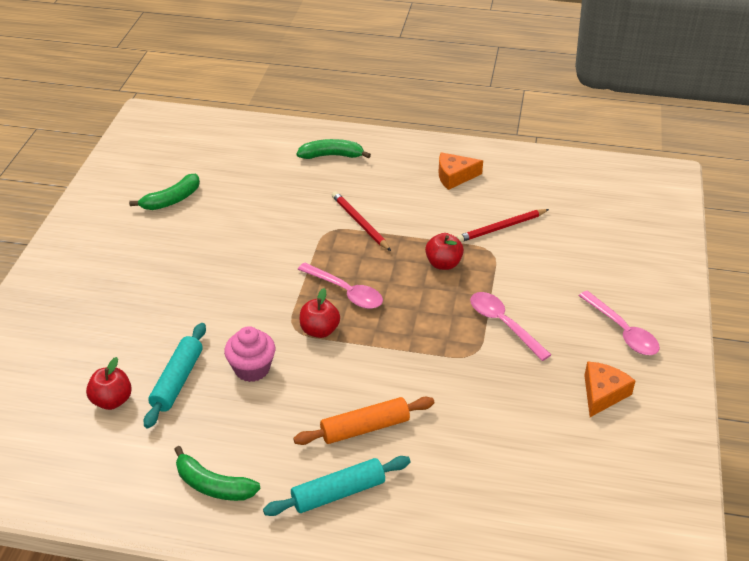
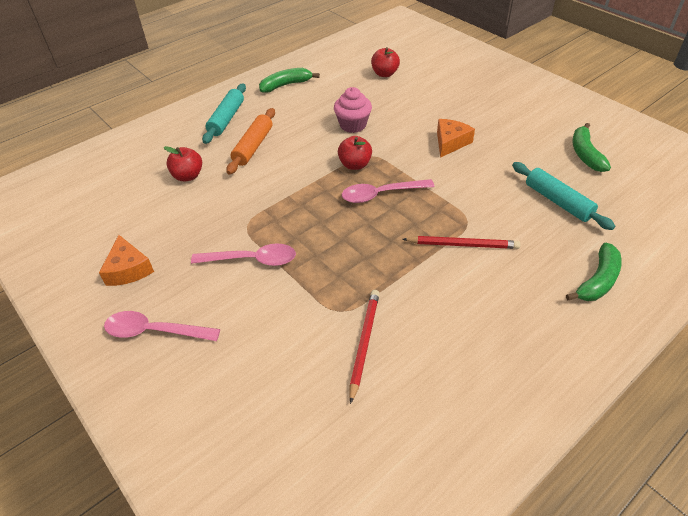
camera: 130 degrees right, 5 degrees up
(177, 381) = (375, 97): turquoise rolling pin -> turquoise rolling pin (558, 201)
(443, 264) = (356, 267): red apple -> red apple (188, 176)
(454, 176) = (484, 362): orange cheese -> orange cheese (450, 142)

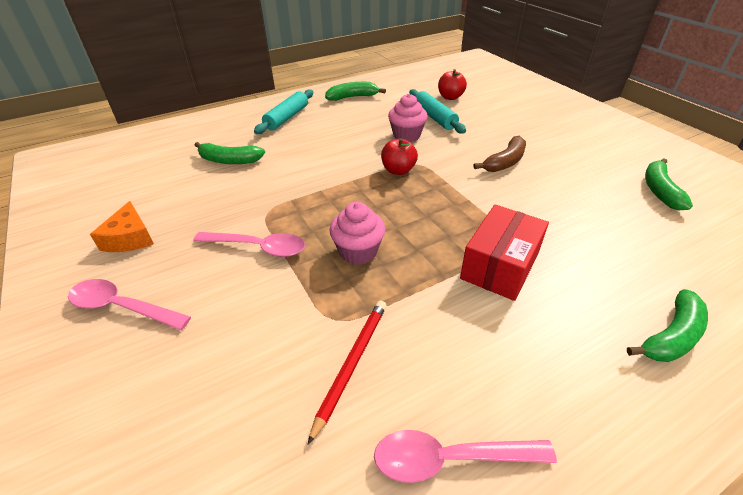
camera: 10 degrees right, 5 degrees down
(188, 176) = (229, 160): red apple -> green banana
(253, 146) = (302, 143): orange rolling pin -> none
(341, 250) = (358, 251): none -> pink cupcake
(381, 194) = (418, 201): pink spoon -> pink spoon (450, 458)
(450, 142) = (505, 162): orange cheese -> brown banana
(462, 244) = (499, 266): red pencil -> red box
(558, 201) = (623, 235): turquoise rolling pin -> turquoise rolling pin (434, 117)

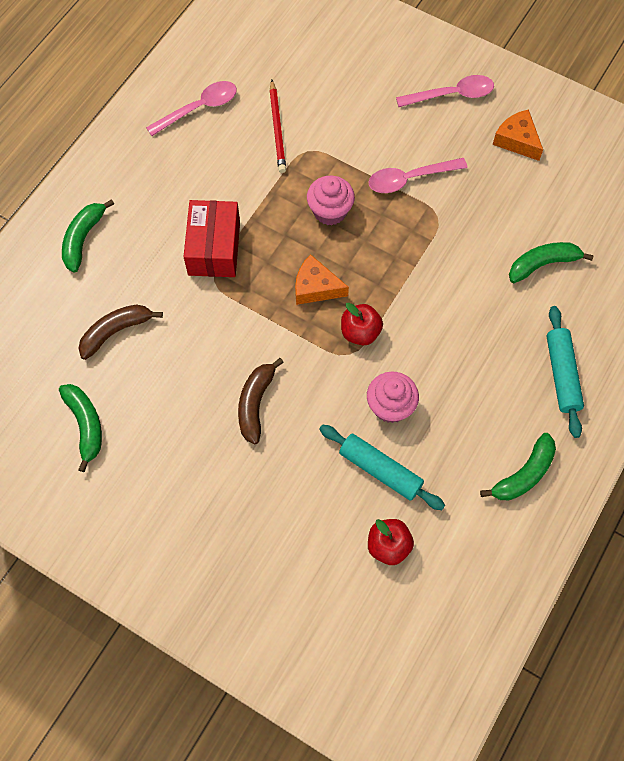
camera: 150 degrees right, 25 degrees up
(414, 204) = (315, 287): none -> orange cheese
(627, 237) = (115, 332): none -> brown banana

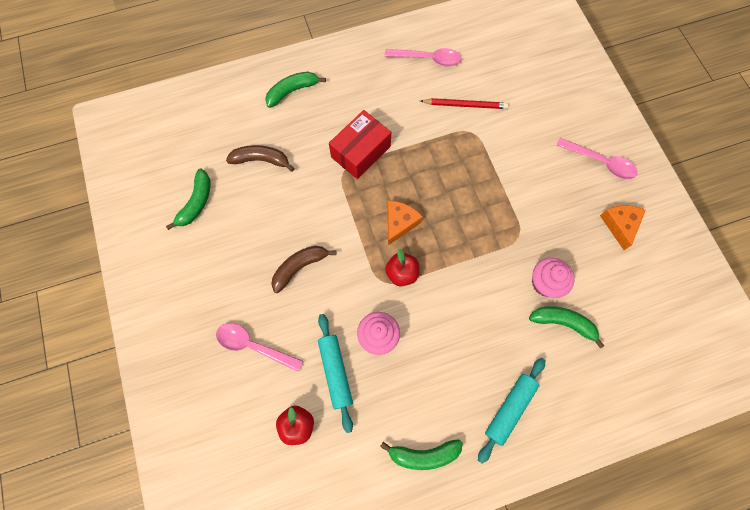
camera: 40 degrees right, 5 degrees up
(277, 128) = (465, 105): red pencil -> red pencil turned 120 degrees counterclockwise
(315, 287) = (399, 223): orange cheese -> orange cheese turned 60 degrees clockwise
(330, 211) = (451, 181): pink cupcake -> pink cupcake (545, 283)
(409, 179) = (522, 198): pink spoon -> pink spoon (253, 346)

